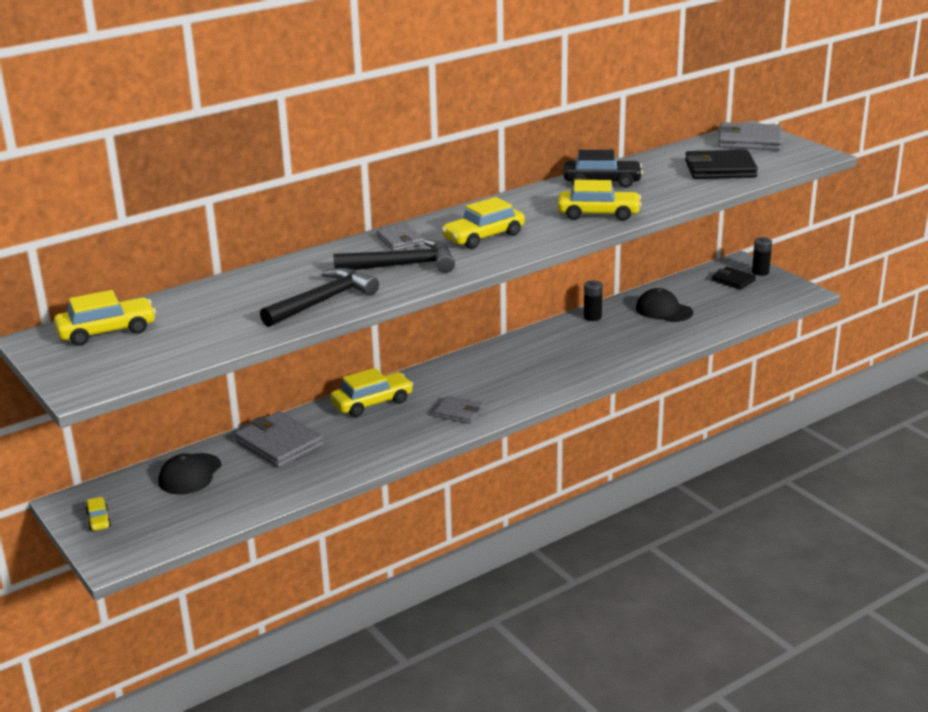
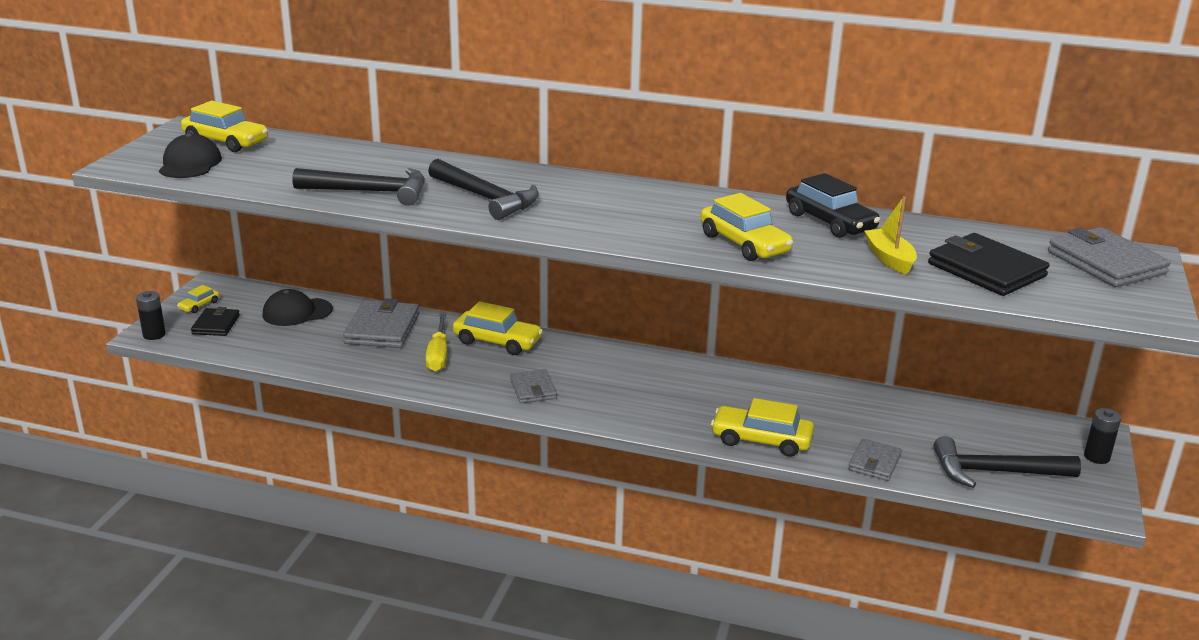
camera: 50 degrees right, 0 degrees up
(357, 433) = (438, 355): none -> yellow screwdriver
(400, 240) = (538, 181): grey wallet -> grey wallet (874, 463)
(483, 237) = (601, 210): yellow car -> yellow car (761, 440)
(592, 317) = (816, 389): black battery -> black battery (154, 335)
(664, 310) = (898, 426): black cap -> black cap (190, 164)
(673, 185) = (889, 259): none -> yellow boat
(733, 280) = (1043, 445): black wallet -> black wallet (216, 325)
(741, 305) = (995, 472): none -> black hammer

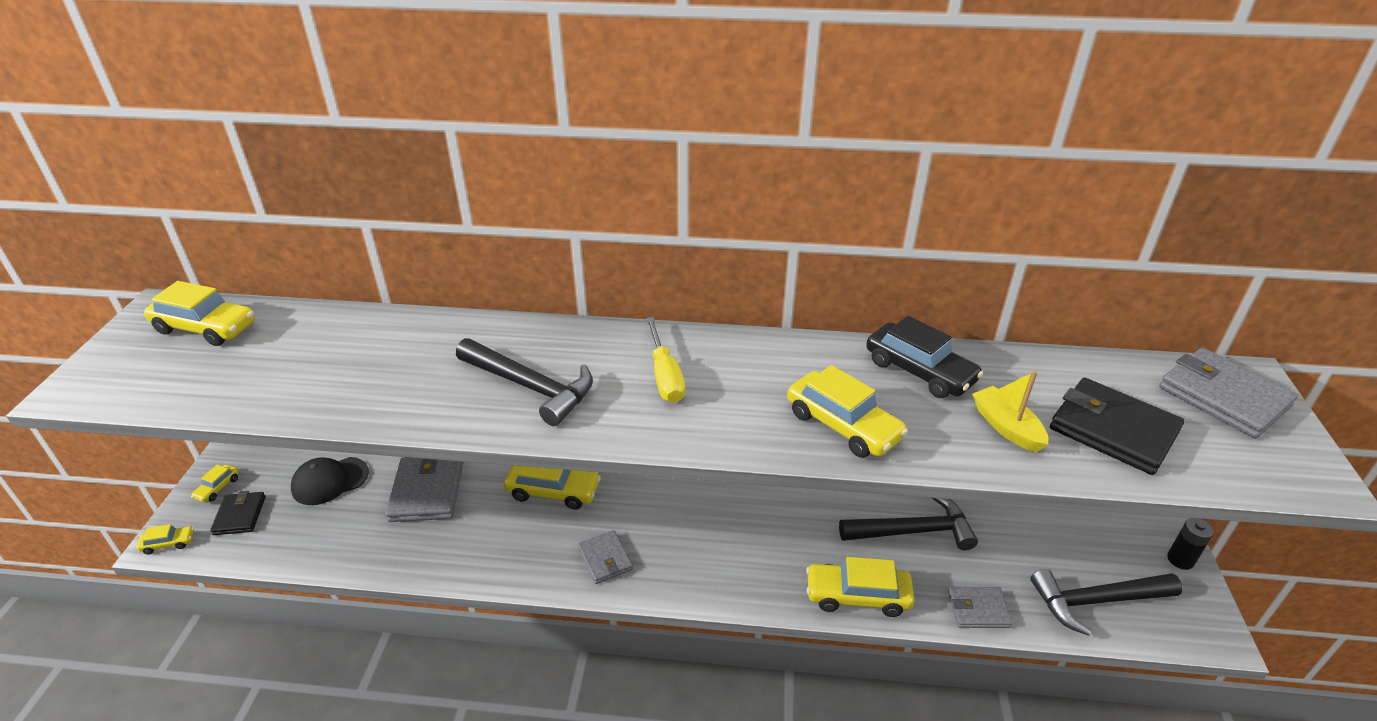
camera: 10 degrees left, 10 degrees up
(154, 335) = (168, 543): black battery -> yellow car
(190, 164) = (161, 375): black cap -> none
(370, 192) = (391, 396): black hammer -> black hammer (913, 531)
(438, 355) = (494, 523): yellow screwdriver -> yellow screwdriver (665, 376)
(874, 463) = (978, 609): grey wallet -> grey wallet turned 75 degrees clockwise

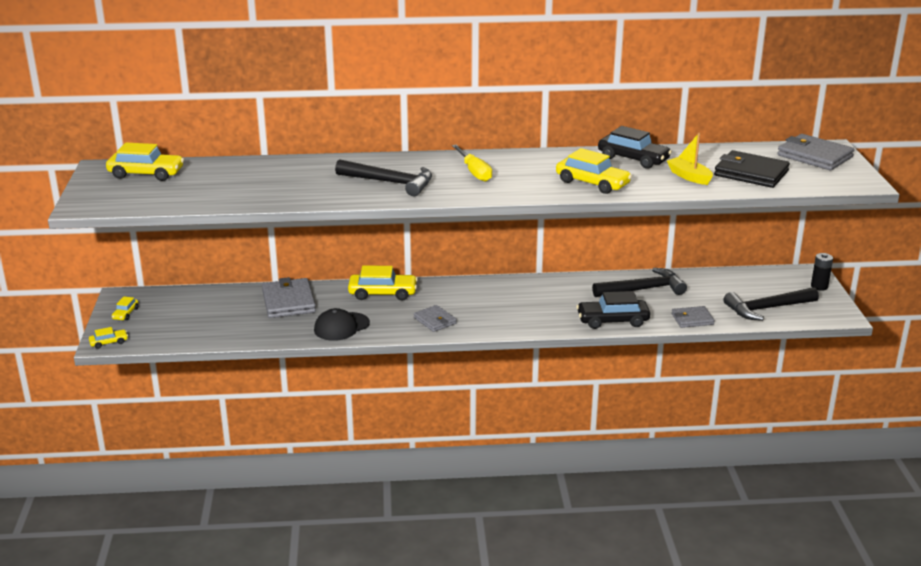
camera: 10 degrees left, 10 degrees down
(239, 515) = (153, 325): black wallet -> none
(330, 481) = (211, 303): black cap -> black cap (341, 327)
(857, 596) = (612, 321): yellow car -> black car

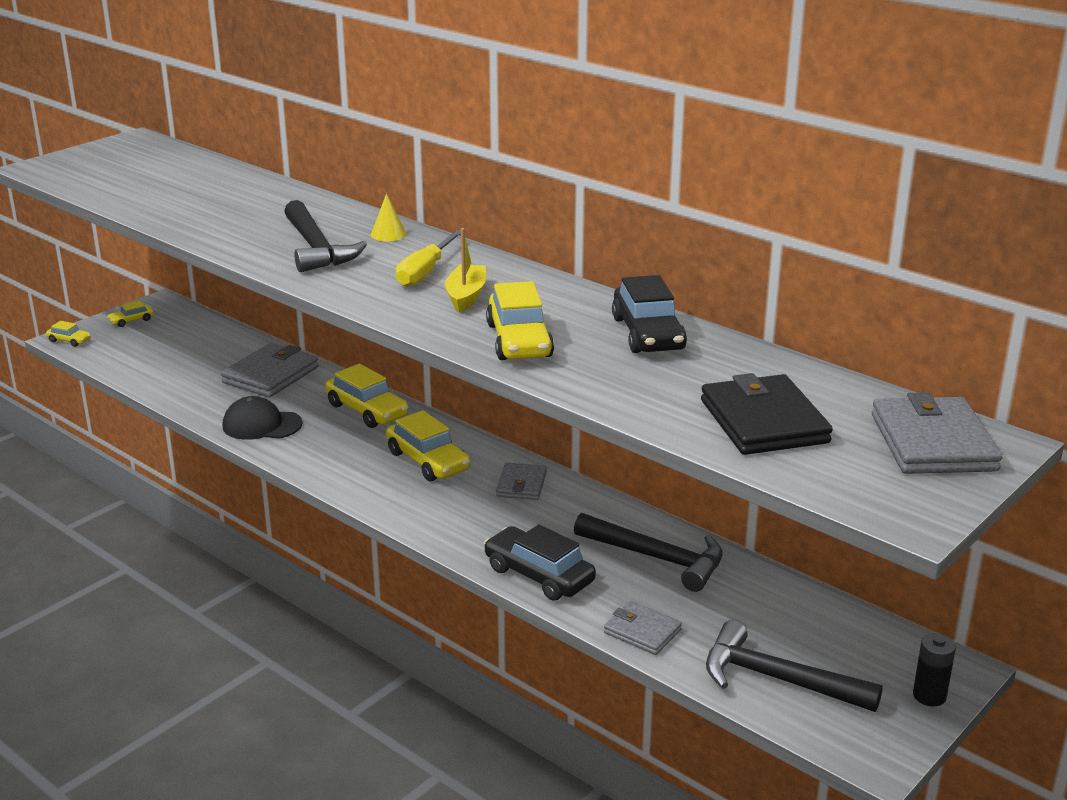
camera: 45 degrees right, 0 degrees up
(146, 174) = (151, 157): yellow car -> yellow car (428, 461)
(407, 162) = (388, 234): none -> yellow cone
(435, 320) = (355, 466): grey wallet -> grey wallet (521, 485)
(689, 177) = (662, 387): yellow boat -> yellow boat (466, 296)

